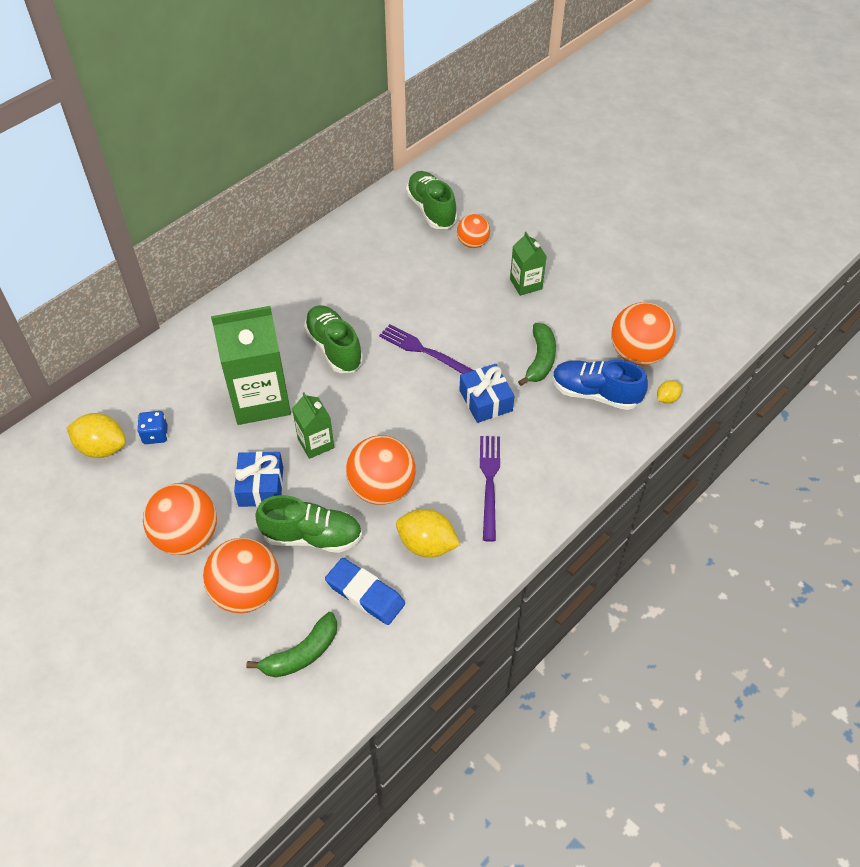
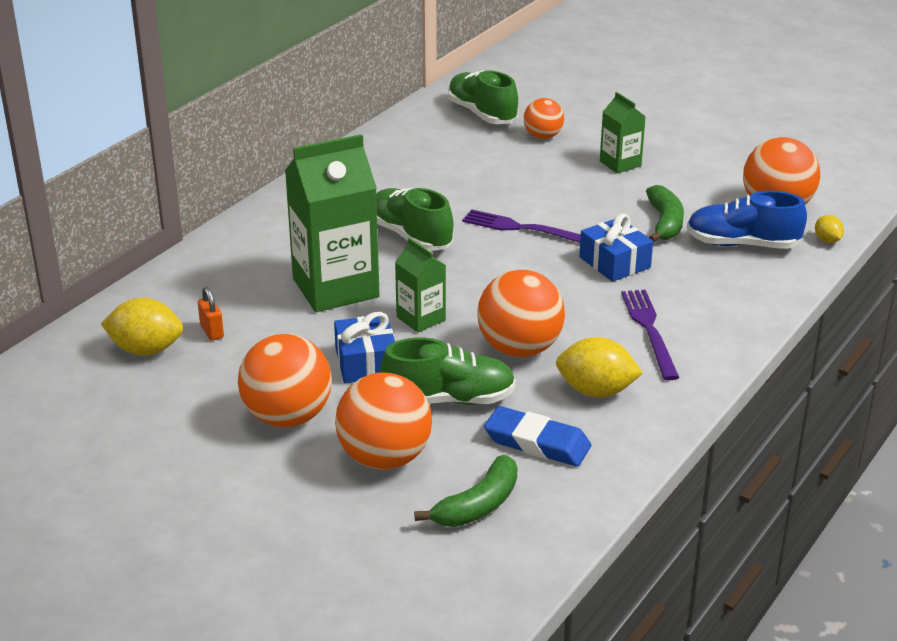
camera: 10 degrees left, 20 degrees down
(155, 435) = (212, 331): blue dice -> orange padlock
(667, 398) = (827, 240): yellow lemon -> yellow lemon turned 60 degrees counterclockwise

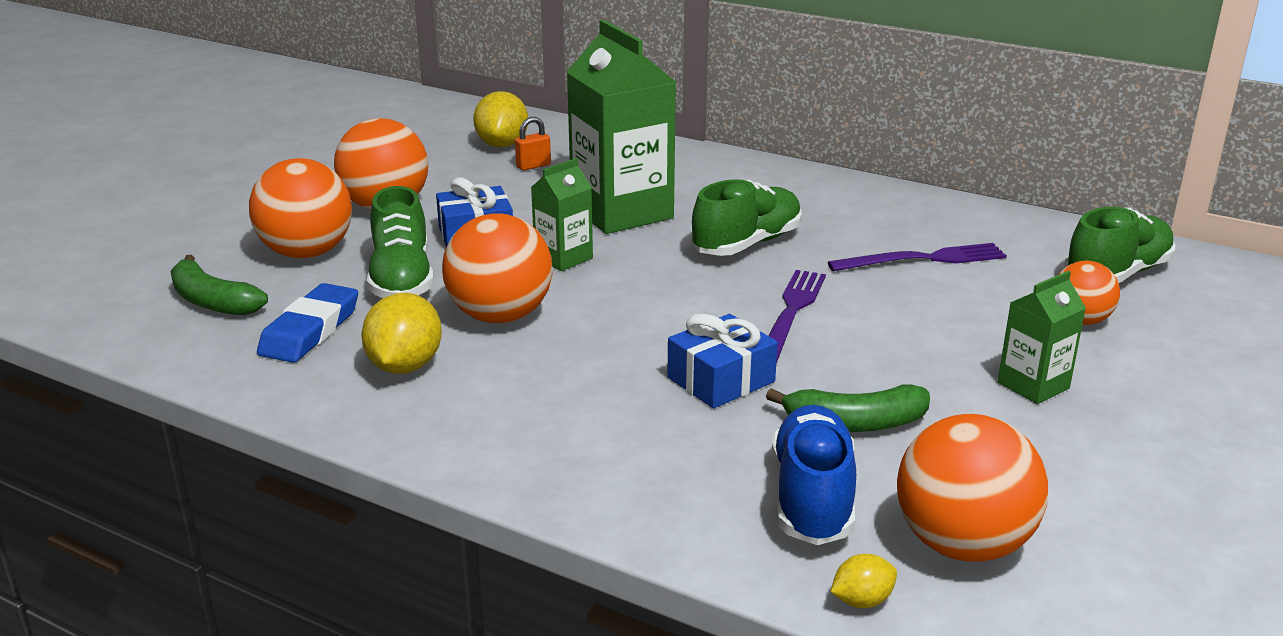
camera: 85 degrees right, 5 degrees down
(649, 330) = (544, 406): purple fork -> purple fork (923, 259)

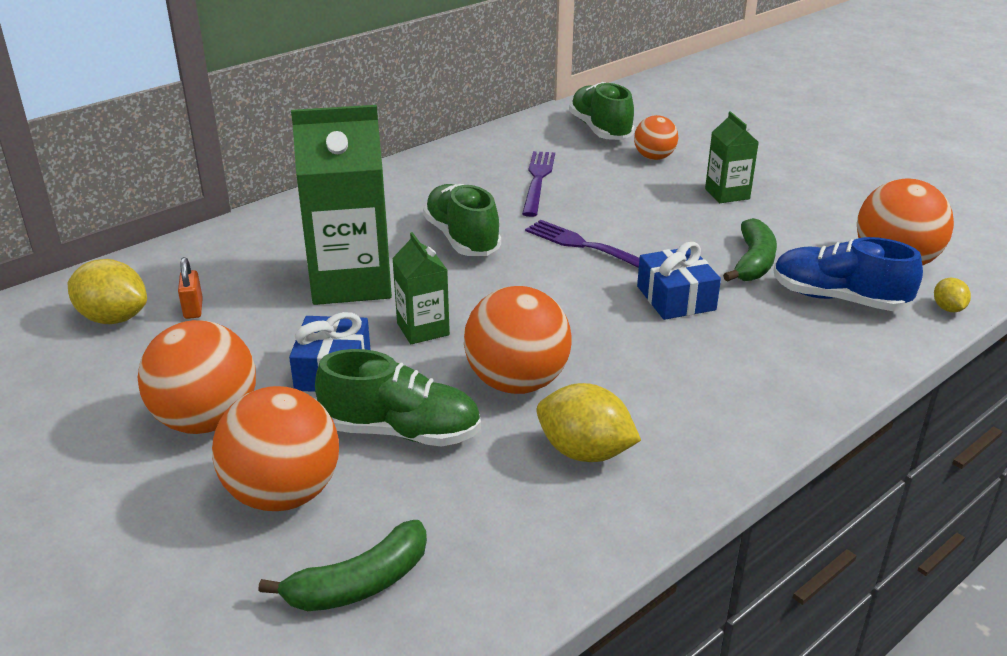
camera: 70 degrees left, 5 degrees up
(310, 330) = (478, 508): blue eraser -> none

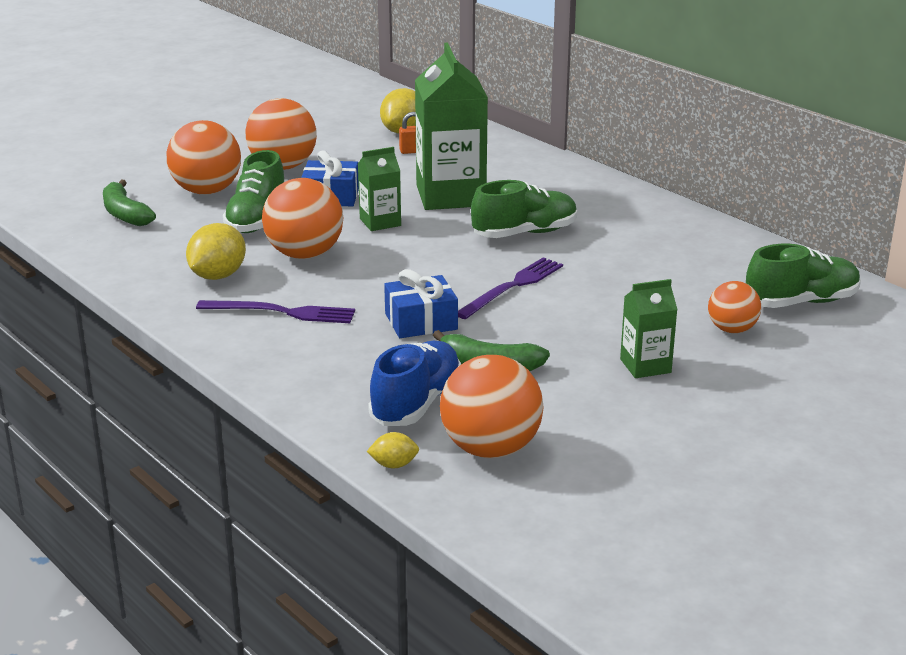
camera: 90 degrees right, 5 degrees down
(537, 180) = (652, 266): purple fork -> purple fork (281, 312)

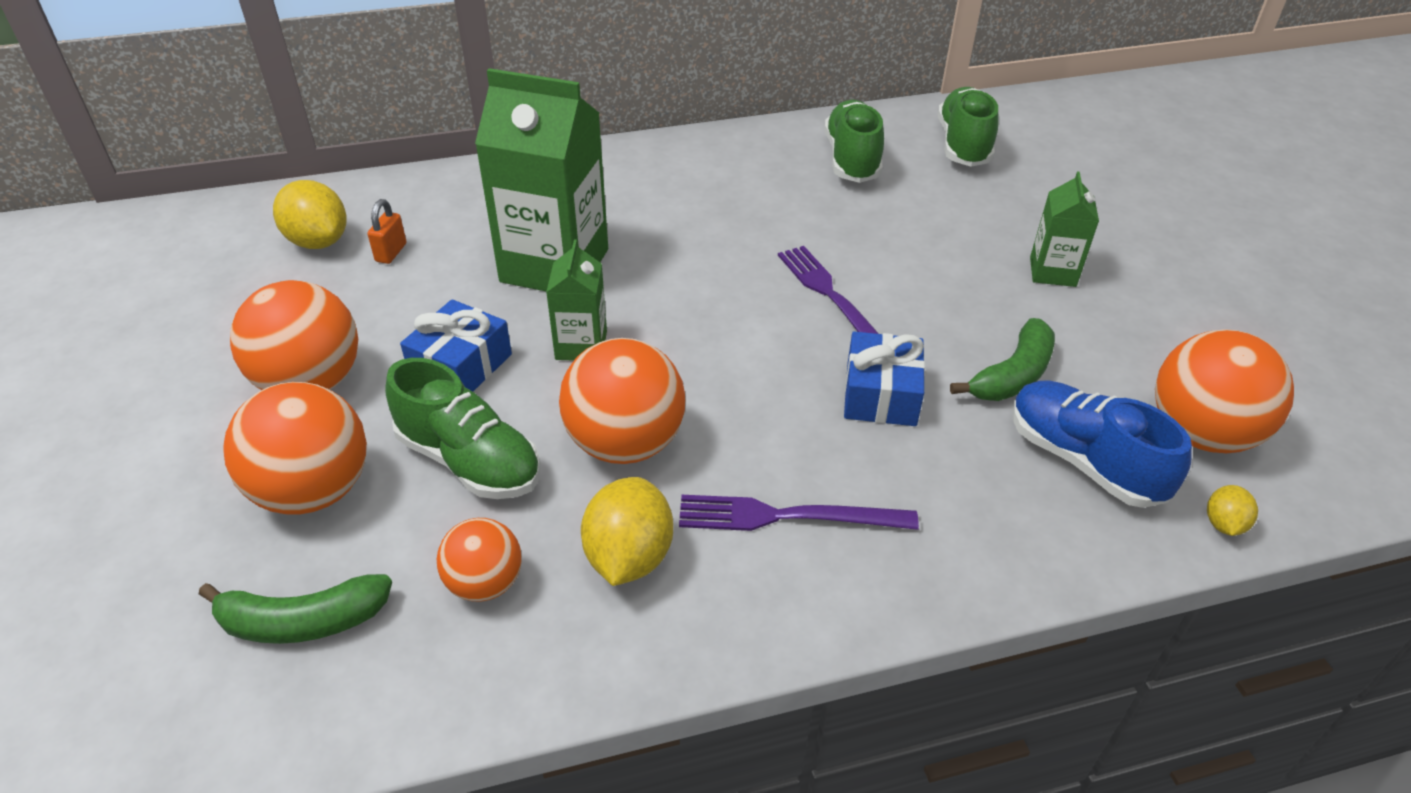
camera: 65 degrees left, 15 degrees up
(218, 276) = (629, 557): yellow lemon -> yellow lemon turned 45 degrees clockwise
(281, 312) = (787, 516): purple fork -> purple fork turned 120 degrees counterclockwise
(525, 233) = (703, 246): green shoe -> green shoe (852, 159)
(732, 330) = (999, 198): orange ball -> orange ball (485, 583)

